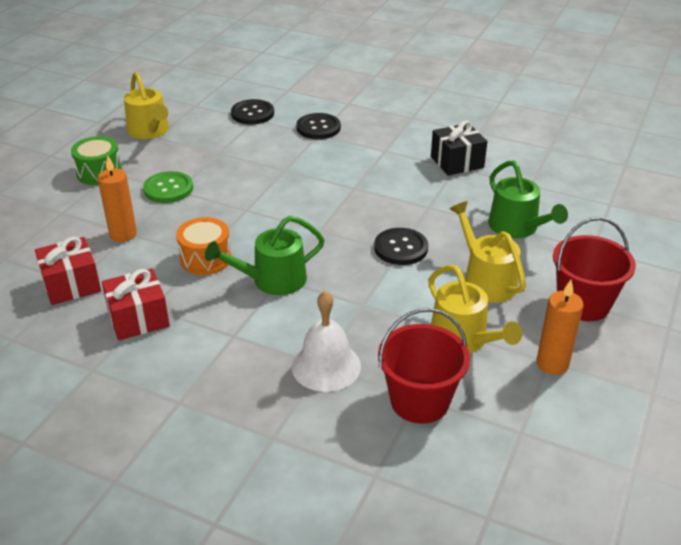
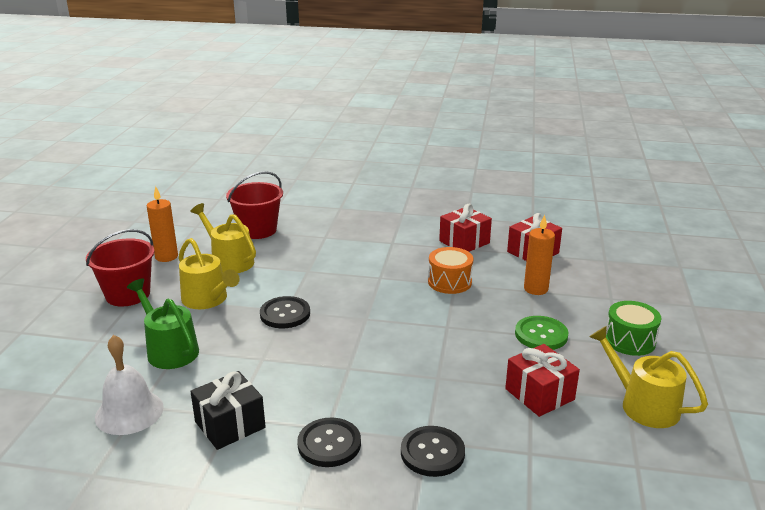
camera: 165 degrees right, 10 degrees down
(216, 148) = (539, 394): none -> red gift
(252, 113) = (542, 464): black button -> black button (329, 444)
(273, 280) = (385, 275): green watering can -> none
(326, 366) = (322, 237): white bell -> white bell (129, 412)

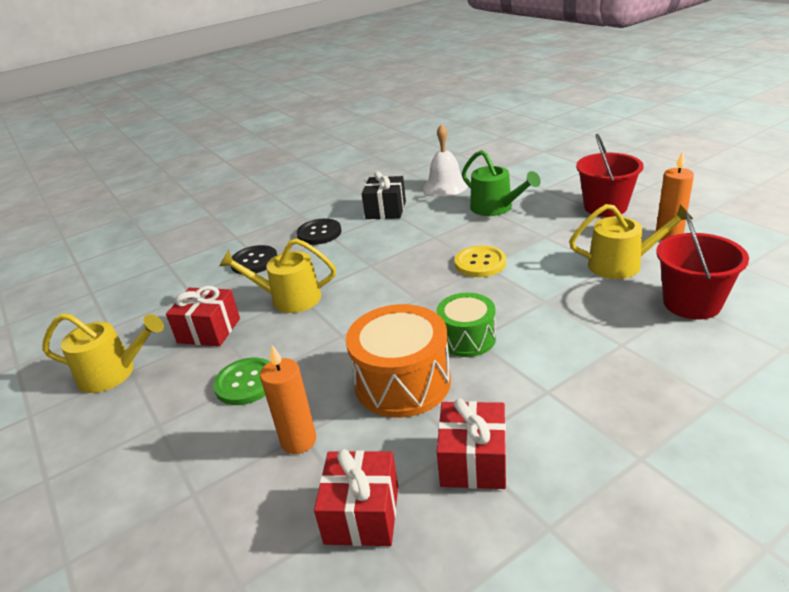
camera: 140 degrees right, 5 degrees up
(169, 350) = (495, 208): green watering can -> green watering can turned 45 degrees clockwise
(207, 299) = (552, 236): yellow watering can -> yellow watering can (289, 299)
(285, 314) = (480, 263): black button -> yellow button
(449, 282) = (402, 382): orange drum -> orange drum, size x1.58
(630, 340) = (145, 436): green drum -> green drum (467, 338)

